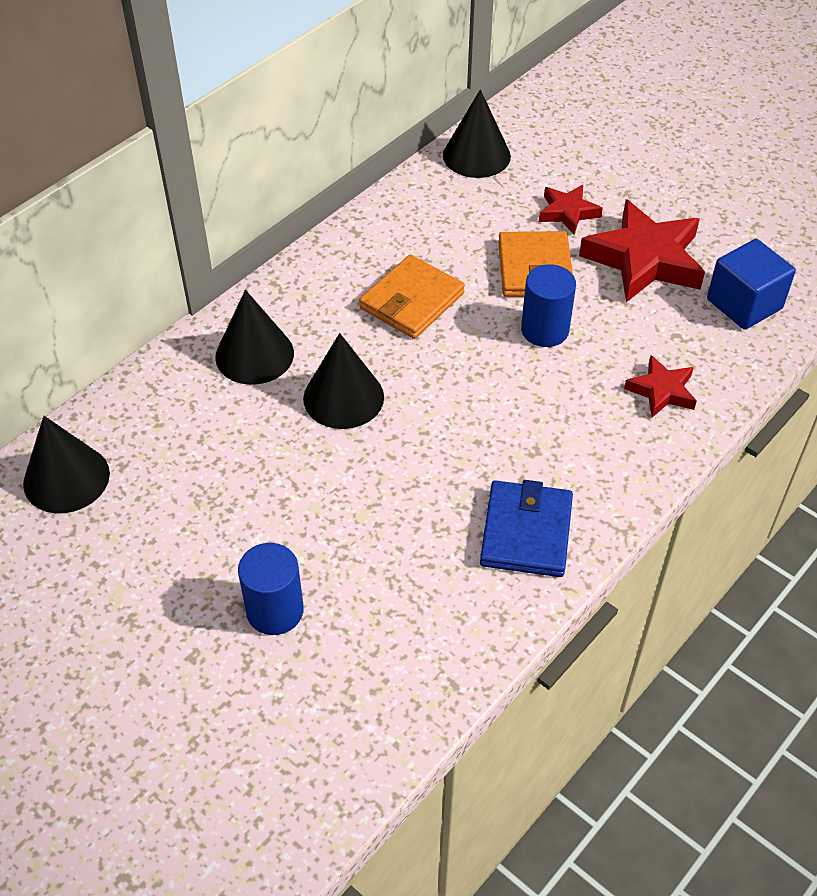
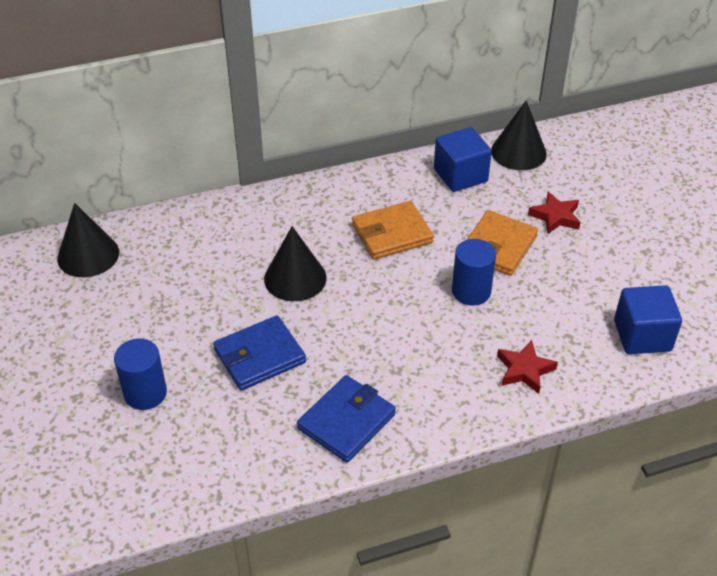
camera: 30 degrees right, 5 degrees down
(254, 355) = (259, 227): black cone -> none
(374, 505) = (259, 356): none -> blue wallet
(435, 205) = (460, 175): none -> blue cube
(644, 259) = (588, 272): red star -> none

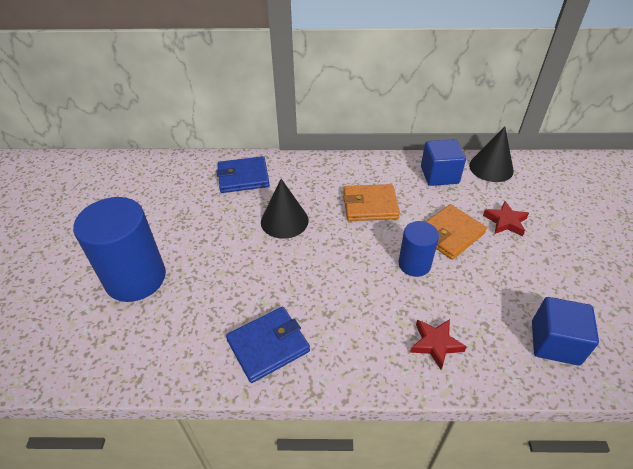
camera: 20 degrees right, 0 degrees up
(88, 255) = (157, 172): black cone -> none
(145, 393) = (136, 278): blue cylinder -> blue cylinder, size x1.80
(259, 356) = (229, 272): blue wallet -> blue wallet (243, 177)

